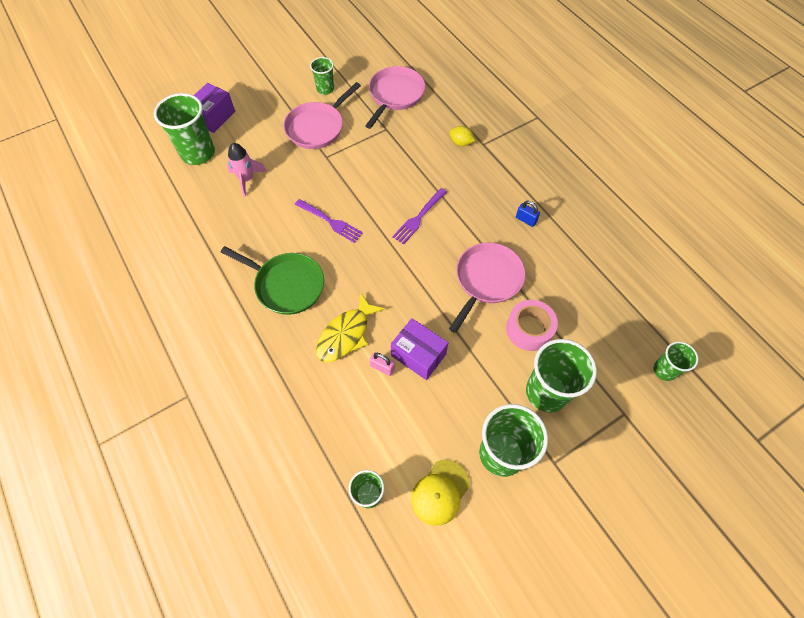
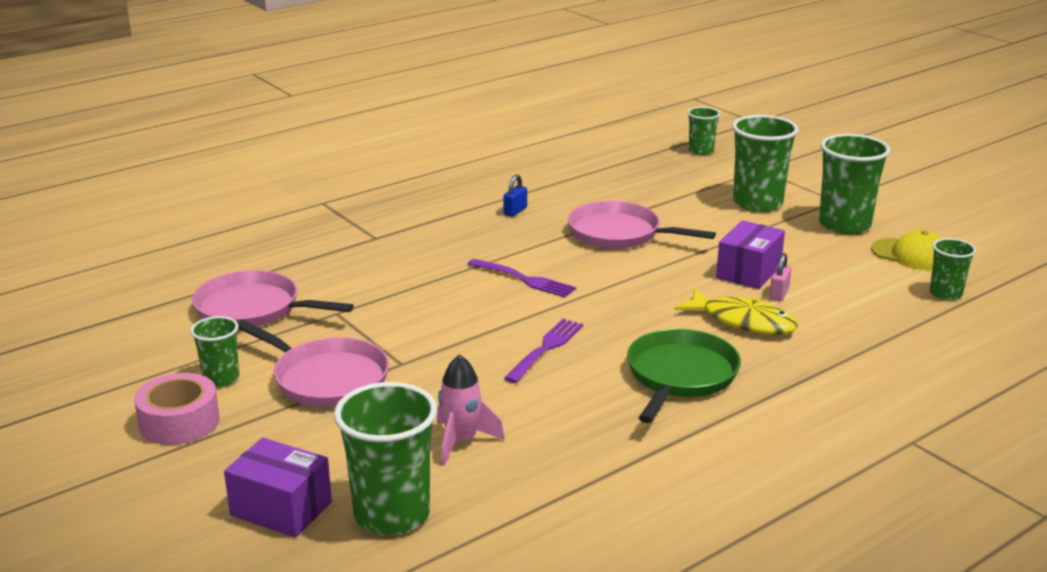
camera: 95 degrees left, 35 degrees down
(461, 143) = (372, 253): yellow lemon -> none
(529, 329) = (681, 210): pink tape -> pink tape (179, 422)

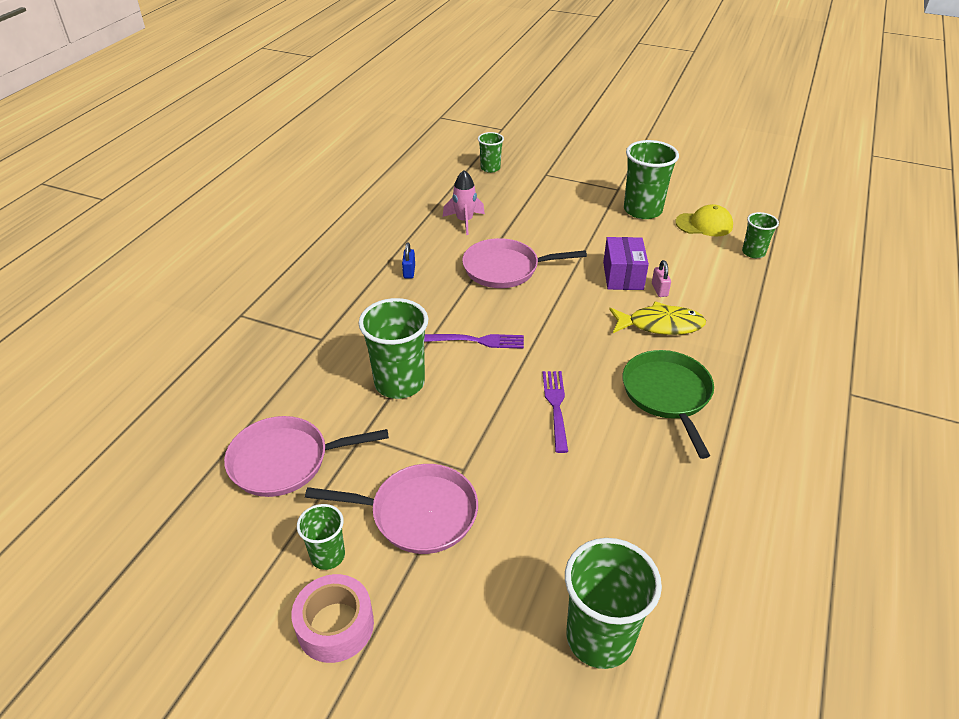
camera: 30 degrees left, 15 degrees up
(281, 509) = (511, 681): purple box -> none
(461, 442) = (582, 533): pink rocket -> pink rocket (464, 221)
(757, 203) = (571, 207): green cup -> green cup (399, 383)

